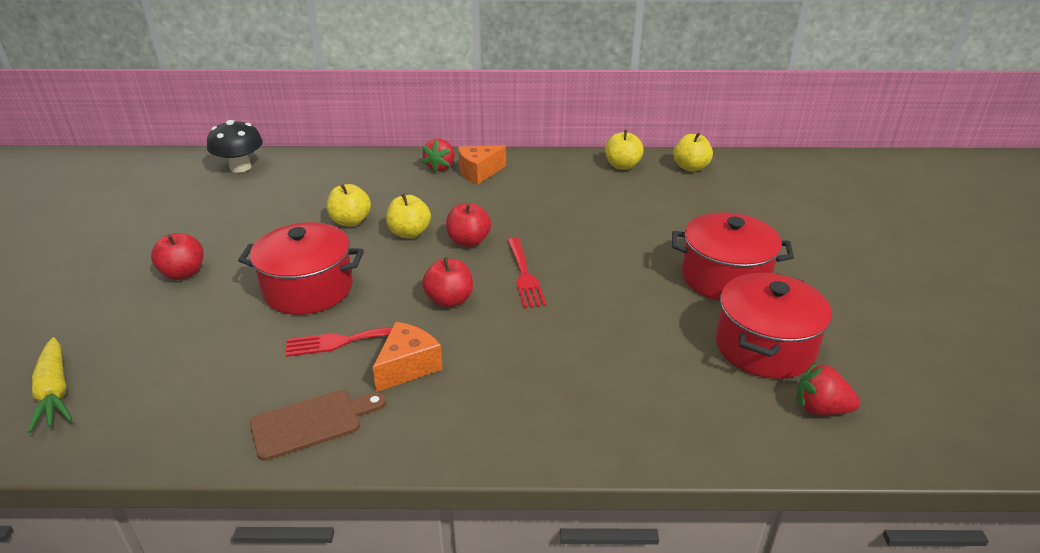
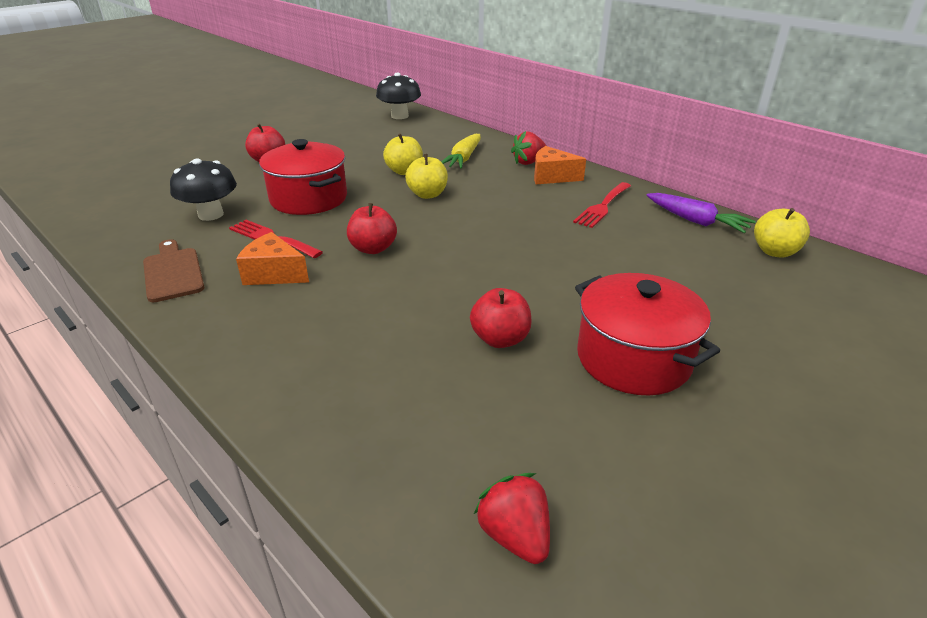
camera: 45 degrees right, 0 degrees up
(55, 392) = (118, 190): yellow carrot -> yellow carrot (463, 159)
(236, 355) = (211, 215): none -> black mushroom
(312, 423) = (172, 272): brown cutting board -> brown cutting board turned 135 degrees counterclockwise
(408, 366) = (274, 274): orange cheese -> orange cheese turned 150 degrees counterclockwise
(468, 241) = (457, 218): red apple -> red apple (500, 339)
(524, 276) = (454, 260): red fork -> red fork (602, 206)
(622, 166) = (696, 221): yellow apple -> purple carrot
(764, 347) = (561, 440): red pot -> none

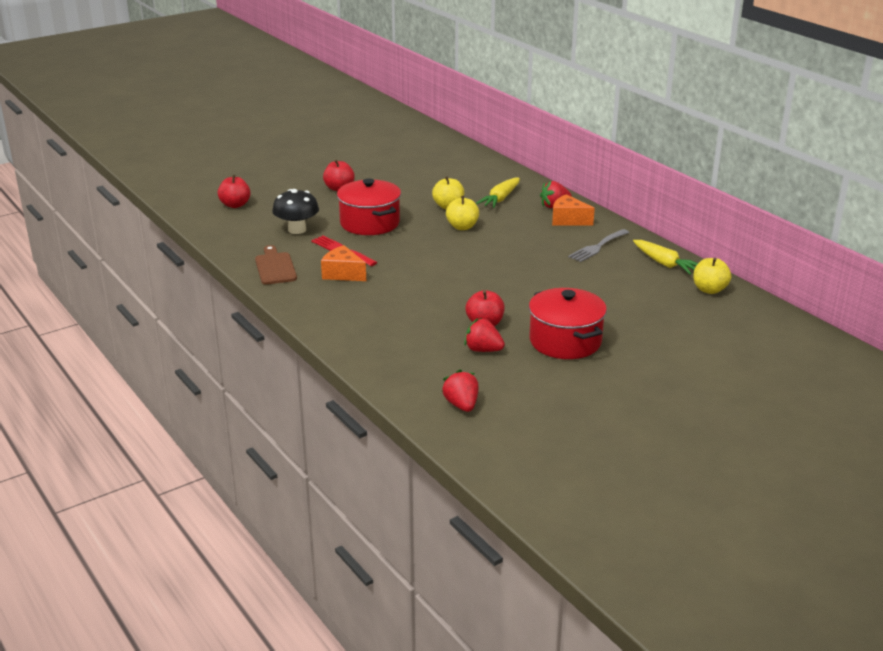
camera: 10 degrees right, 5 degrees down
(373, 248) = (413, 263): red apple -> red apple (235, 205)
(399, 116) = (455, 153): black mushroom -> none
(513, 391) = (483, 350): none -> red strawberry
(602, 206) = (597, 247): red fork -> grey fork
(696, 221) = (665, 264): purple carrot -> yellow carrot

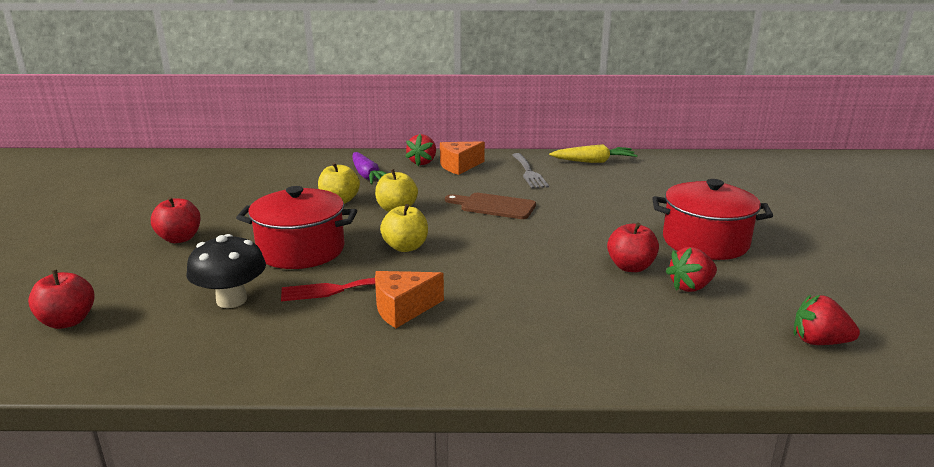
camera: 55 degrees left, 5 degrees down
(275, 267) = (309, 353): brown cutting board -> brown cutting board (494, 206)
(500, 199) = (368, 176): yellow carrot -> purple carrot
(709, 290) = (658, 163): yellow apple -> yellow apple (405, 247)

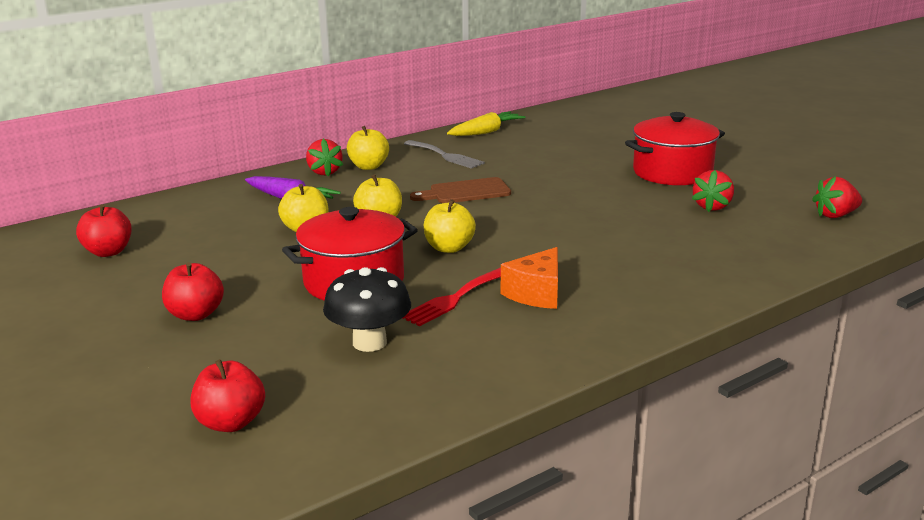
camera: 35 degrees left, 0 degrees up
(459, 166) = (369, 166): orange cheese -> yellow apple
(630, 267) = (651, 206): red apple -> red apple (108, 252)

